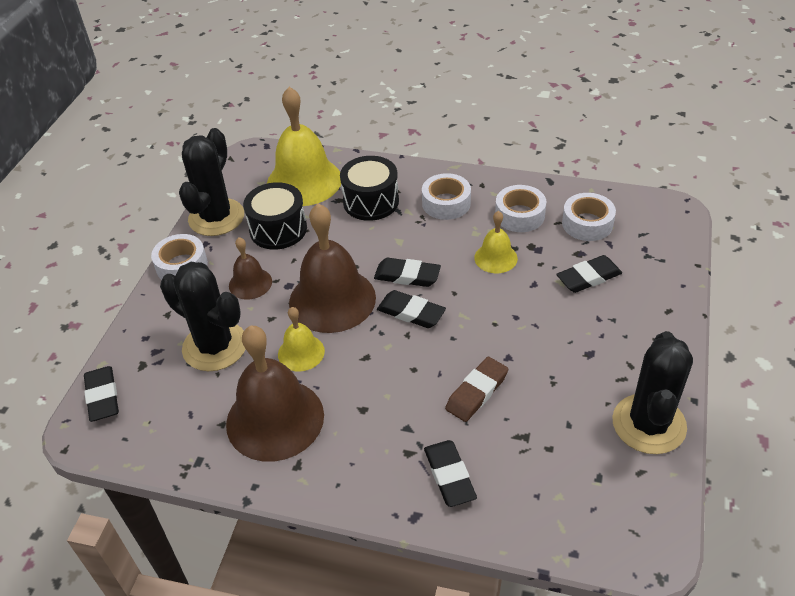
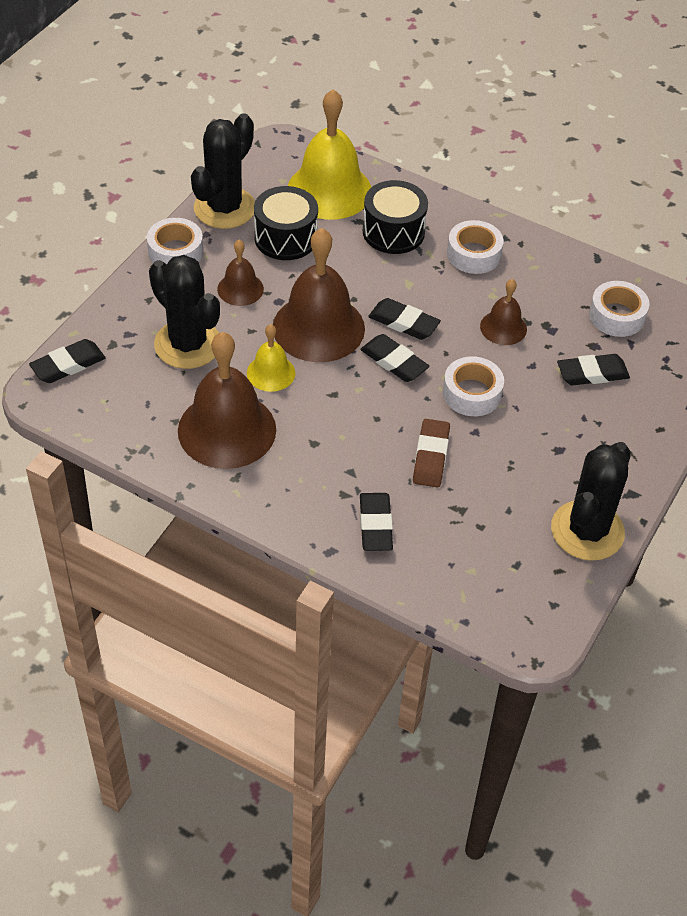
camera: 10 degrees right, 5 degrees up
(103, 396) = (68, 365): black eraser -> black eraser turned 60 degrees clockwise
(476, 392) = (431, 456): brown eraser -> brown eraser turned 45 degrees counterclockwise
(495, 258) = (503, 327): yellow bell -> brown bell
(519, 215) = (547, 288): white tape -> white tape (472, 393)

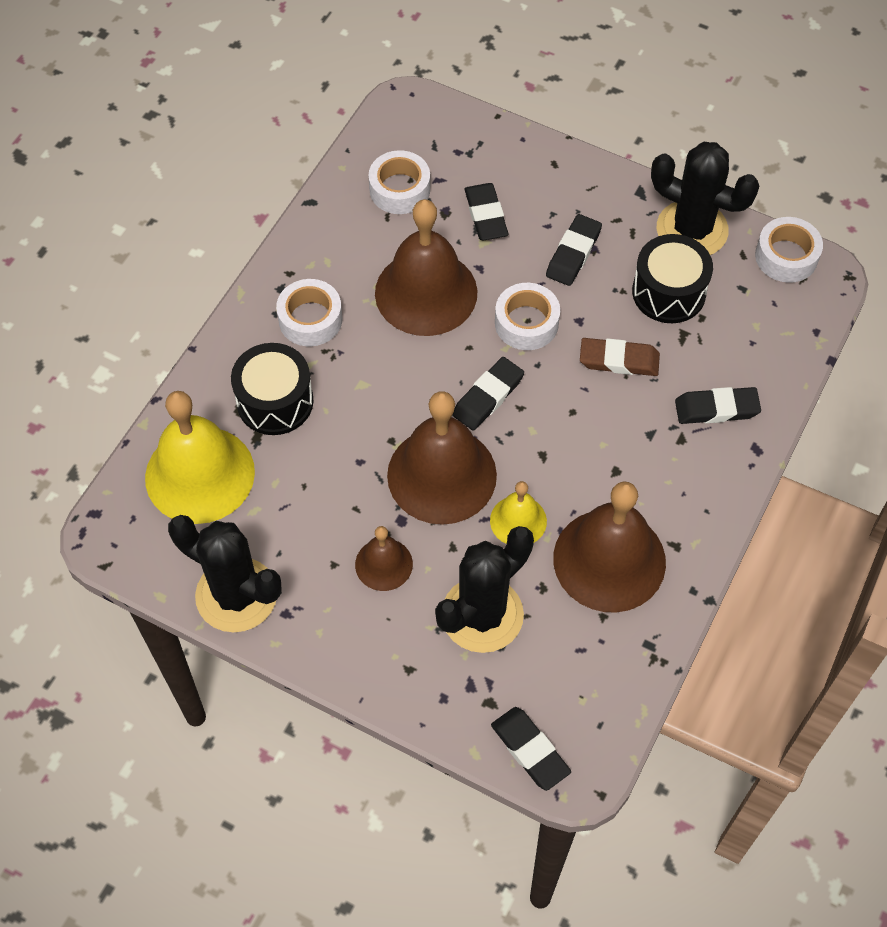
camera: 90 degrees left, 10 degrees up
(175, 252) = (321, 646): white tape -> white tape (786, 256)
(285, 238) = (290, 519): black drum -> black drum (668, 292)
(403, 322) = (426, 388): black eraser -> black eraser (573, 253)
(503, 327) = (426, 292): brown bell -> brown bell, size x1.95

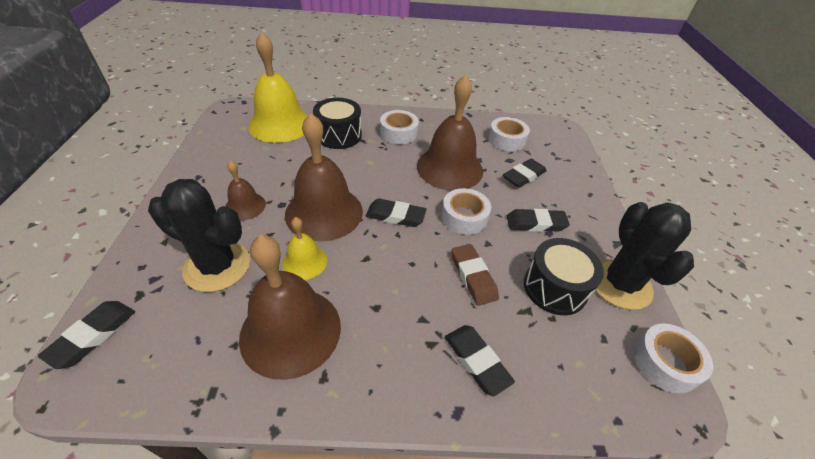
camera: 60 degrees right, 15 degrees down
(236, 595) = (206, 155): black cactus -> none

